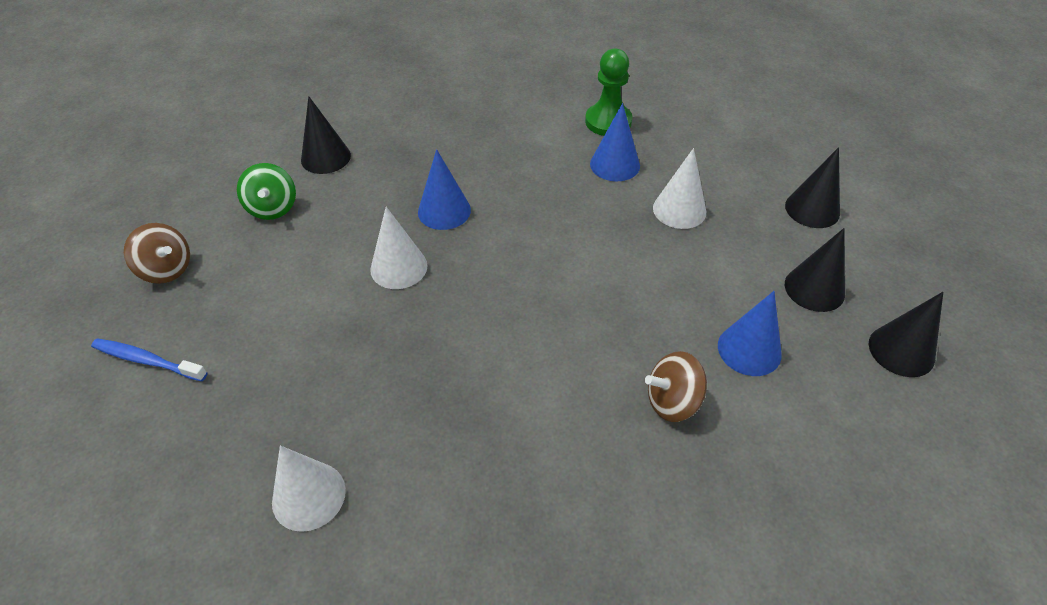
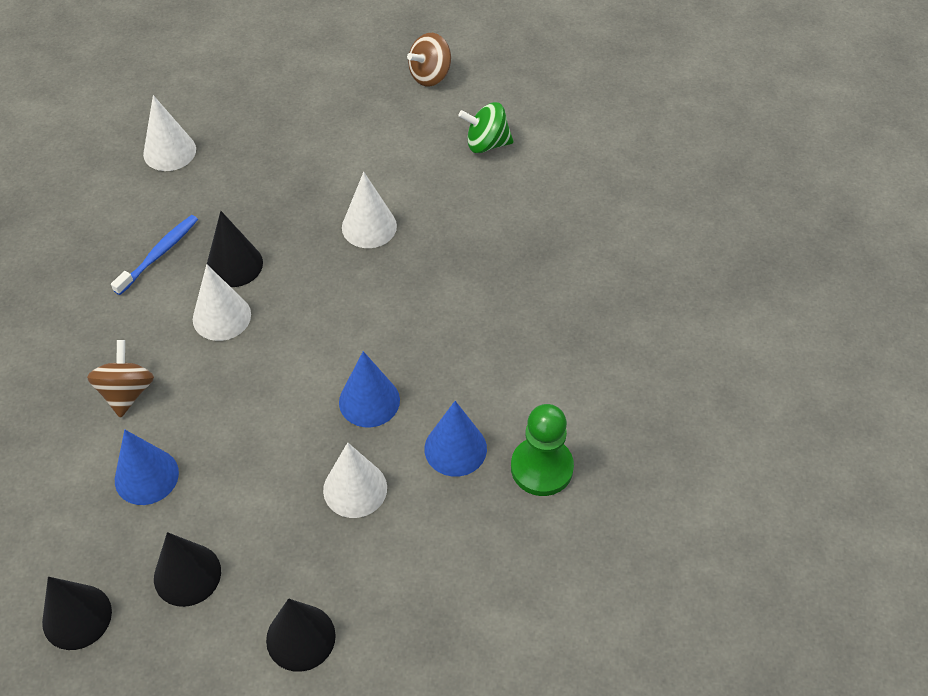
camera: 105 degrees right, 5 degrees up
(147, 360) = (333, 68): blue toothbrush -> blue toothbrush (159, 254)
(326, 157) = (553, 187): black cone -> black cone (234, 264)
(444, 211) = (434, 272): blue cone -> blue cone (369, 401)
(548, 351) = (221, 316): none -> white cone

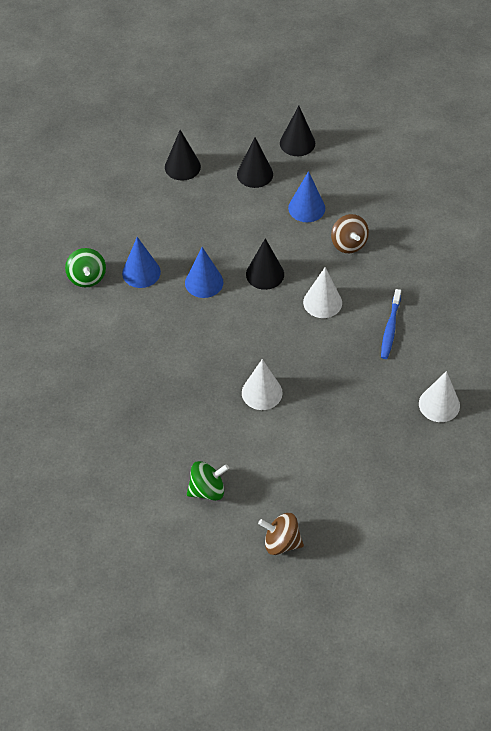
camera: 160 degrees right, 0 degrees up
(234, 264) = (336, 337): black cone -> black cone (265, 274)
(355, 489) = (189, 236): white cone -> none
(430, 75) = (281, 542): brown spinning top -> brown spinning top turned 105 degrees counterclockwise
(541, 468) = (87, 277): green pawn -> green spinning top

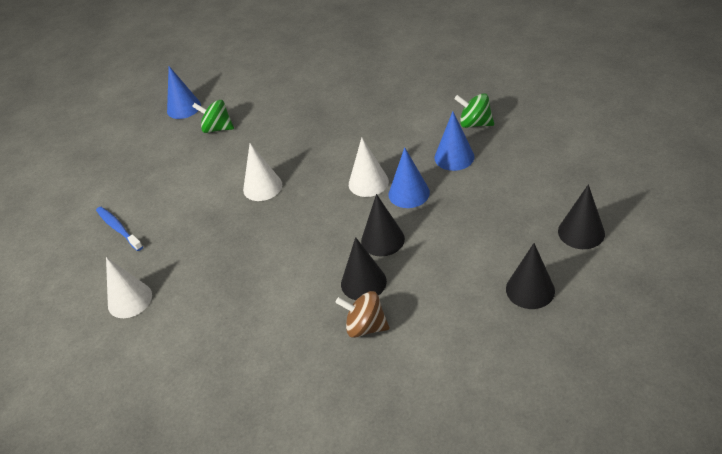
camera: 130 degrees right, 10 degrees down
(207, 490) = (217, 128): green spinning top -> green spinning top turned 90 degrees clockwise
(281, 542) = (140, 150): brown spinning top -> none
(297, 143) = (559, 355): black cone -> black cone (363, 282)
(306, 208) = (445, 313): blue cone -> blue cone (184, 108)
(322, 302) = (312, 268): white cone -> white cone (368, 182)
(390, 328) = (236, 307): blue toothbrush -> blue toothbrush (118, 228)

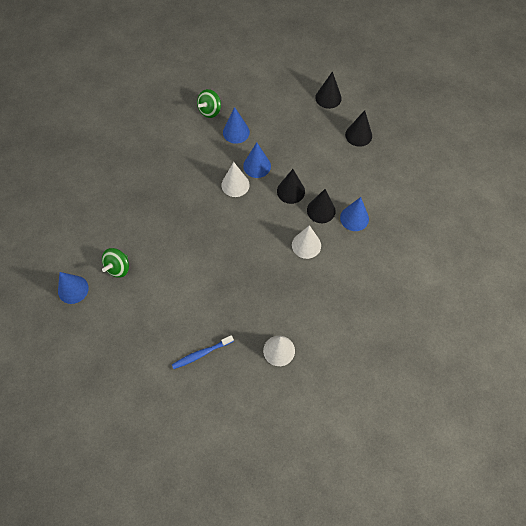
camera: 80 degrees left, 20 degrees up
(262, 187) = (206, 248): white cone -> white cone (306, 245)
(365, 326) = (354, 218): brown spinning top -> blue cone

